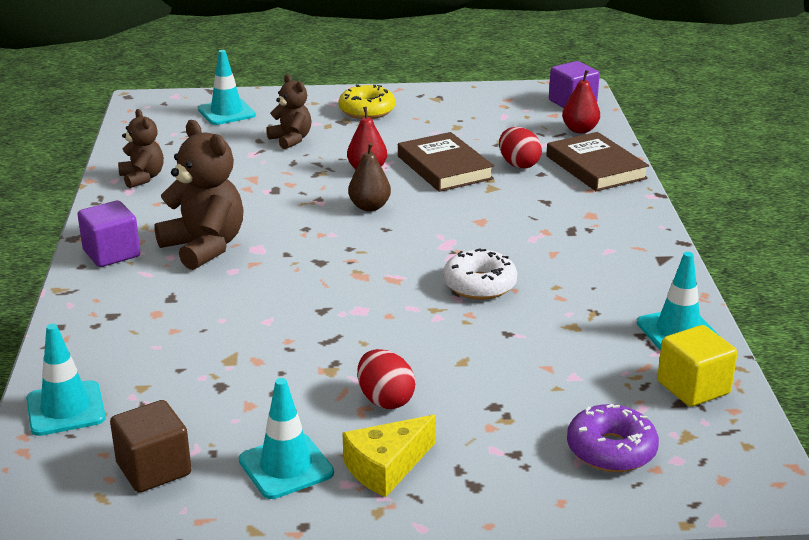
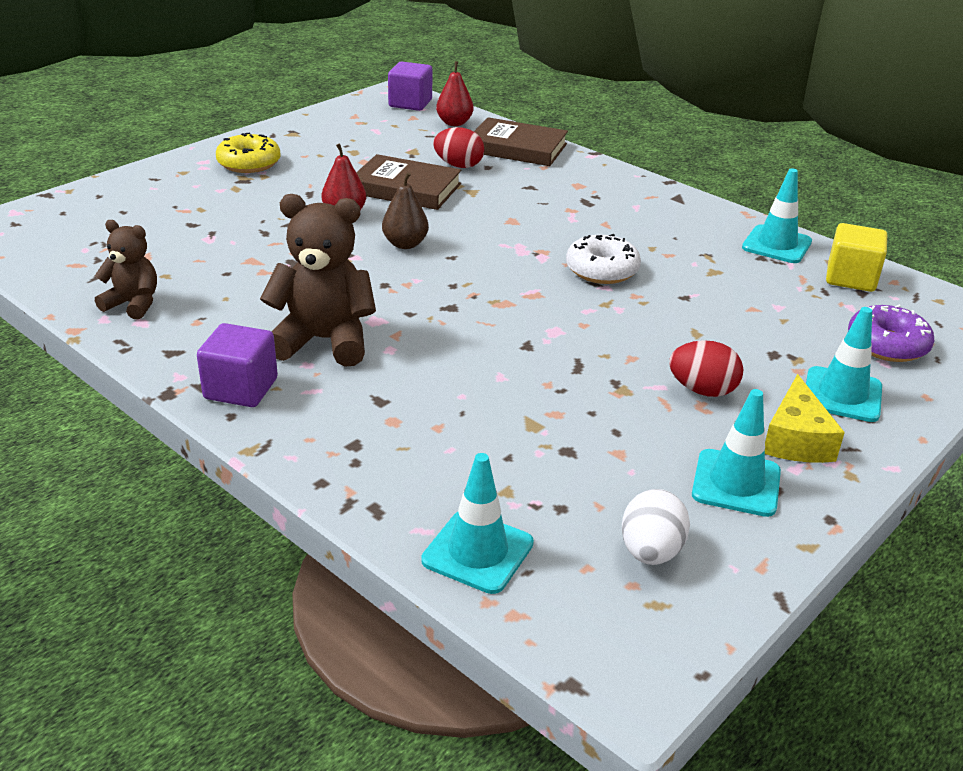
camera: 45 degrees left, 5 degrees up
(154, 469) = (650, 552): brown cube -> white egg
(226, 112) = (107, 210): turquoise traffic cone -> turquoise traffic cone (842, 395)
(291, 140) = (224, 212): brown teddy bear -> none

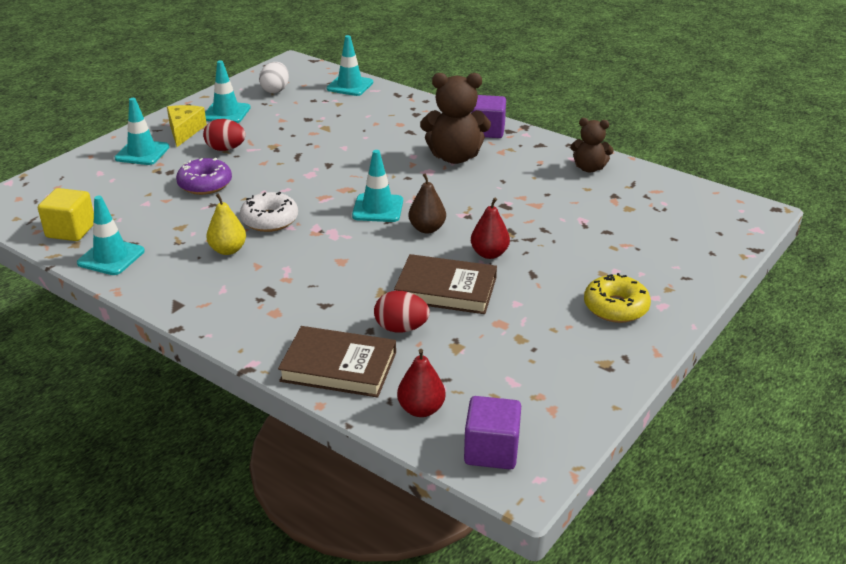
camera: 175 degrees right, 0 degrees up
(461, 273) = (378, 208): none -> turquoise traffic cone
(643, 241) = (228, 250): none -> yellow pear
(887, 345) = (88, 183): purple donut -> purple donut (205, 184)

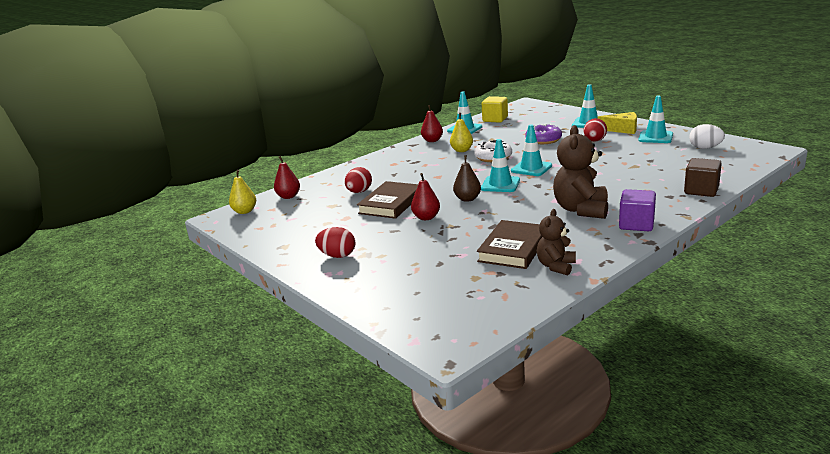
camera: 105 degrees right, 10 degrees down
(162, 285) = (432, 140): none -> red pear
(338, 366) = (337, 178): brown book -> brown book (513, 248)
(350, 86) = (726, 171): turquoise traffic cone -> turquoise traffic cone (531, 168)
(401, 99) = (701, 190): none -> brown cube
(491, 450) = (244, 211): purple cube -> yellow pear
(615, 307) = (337, 255): yellow donut -> red egg

